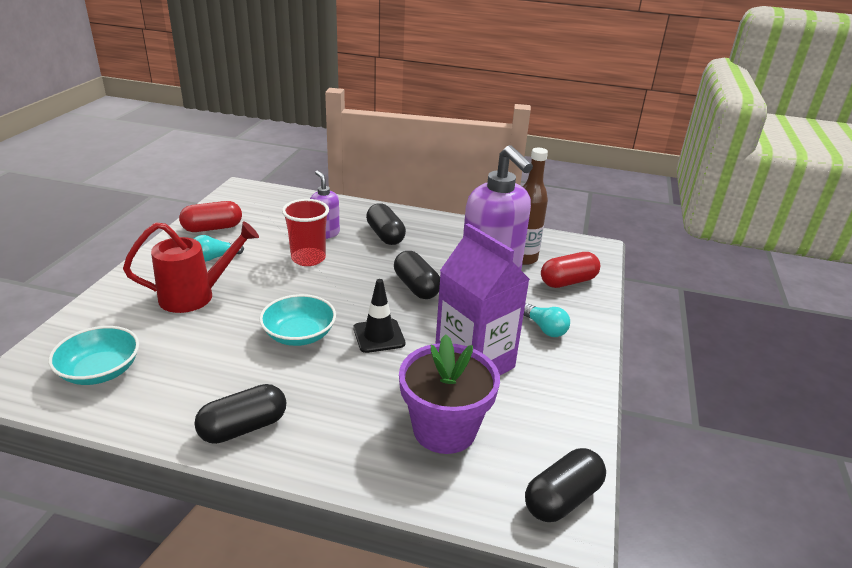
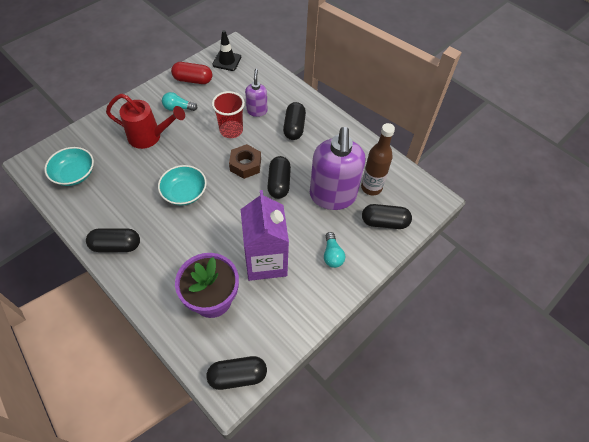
camera: 30 degrees right, 25 degrees up
(358, 283) = (245, 165): none -> brown nut
(379, 336) = (227, 214): black traffic cone -> black traffic cone (227, 61)
(568, 282) = (384, 222): red capsule -> black capsule

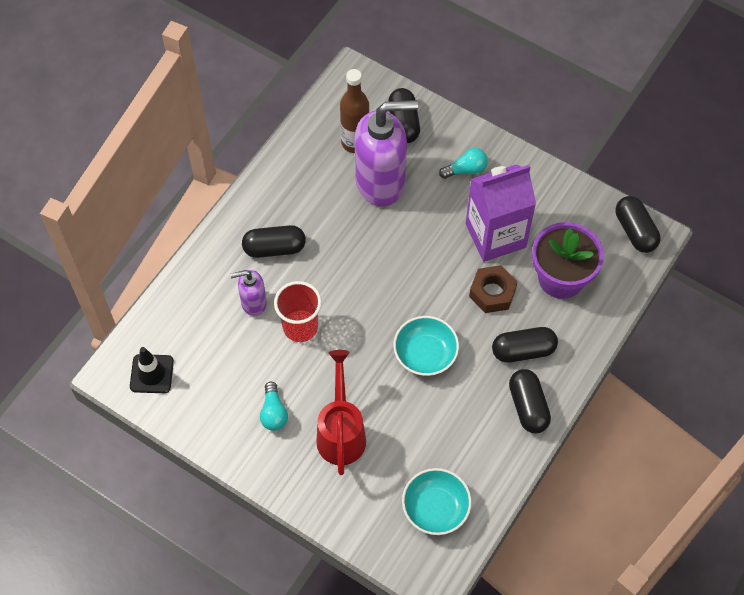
camera: 100 degrees left, 5 degrees up
(193, 80) = (207, 411): red capsule -> none
(245, 165) = (358, 293): brown nut -> brown nut (492, 293)
(279, 183) = (377, 246): black capsule -> black capsule (523, 350)

